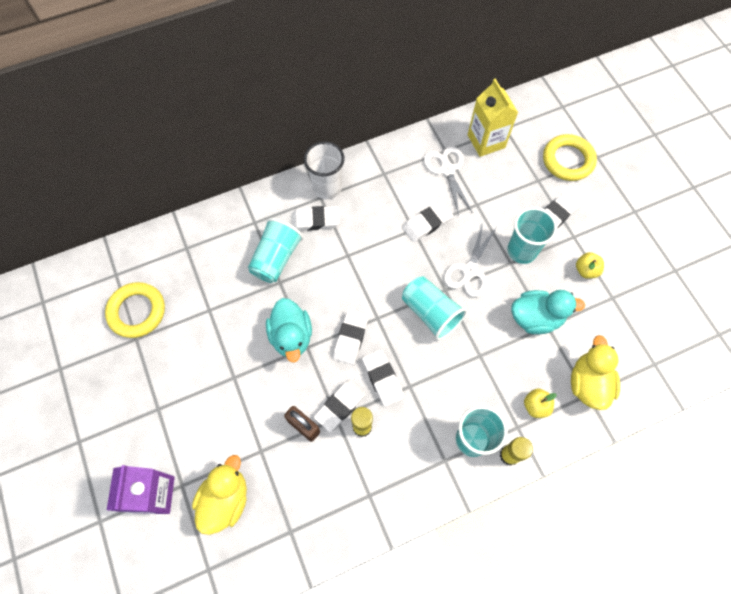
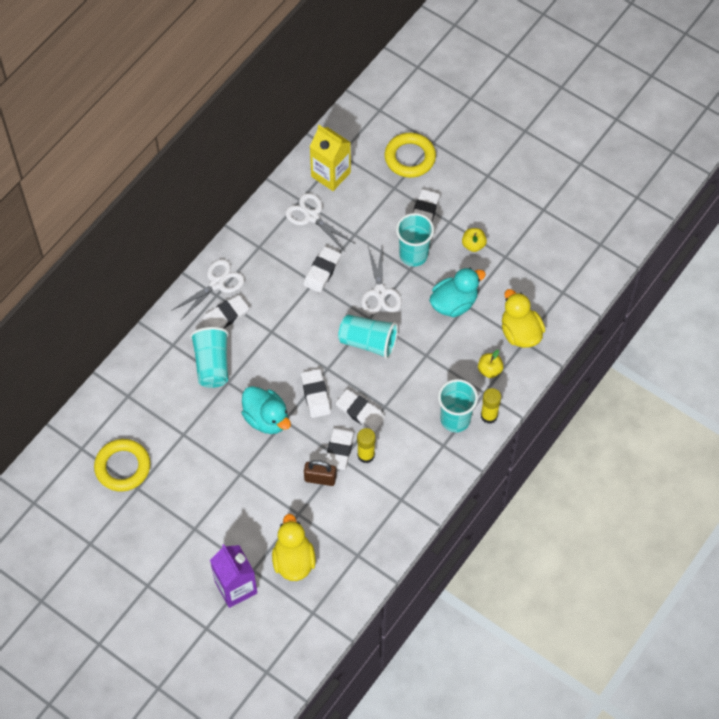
camera: 30 degrees left, 5 degrees down
(327, 187) = (217, 283): white cup -> white scissors

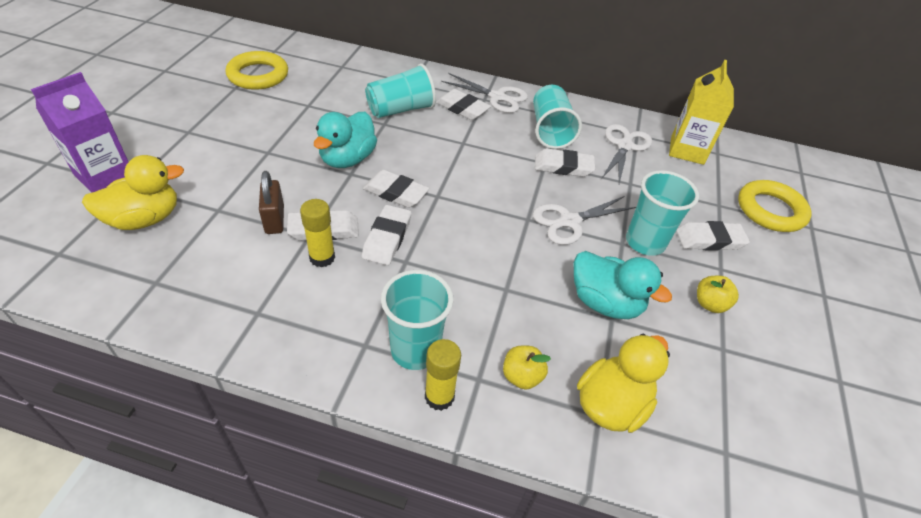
camera: 65 degrees right, 15 degrees down
(315, 395) = (395, 192): white eraser -> white eraser turned 60 degrees clockwise
(368, 342) = (493, 225): turquoise cup -> turquoise cup (550, 130)

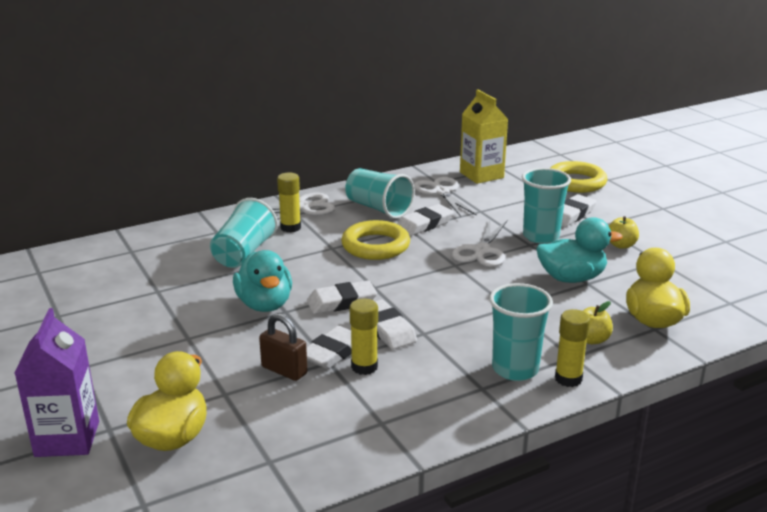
camera: 40 degrees left, 20 degrees down
(258, 75) = (62, 296): yellow ring -> yellow ring (375, 246)
(462, 108) = (290, 227): white eraser -> yellow glue stick

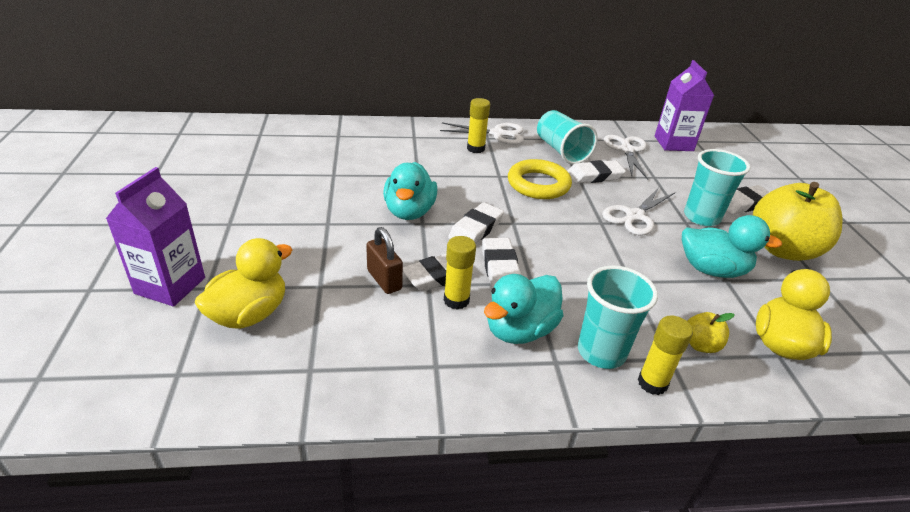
camera: 20 degrees right, 10 degrees up
(244, 253) = (423, 161): turquoise cup -> none
(341, 302) = (476, 229): white eraser -> white eraser turned 60 degrees counterclockwise
(436, 373) = (519, 330): none -> turquoise duck
(481, 175) = (673, 143): yellow carton -> purple carton
(576, 182) = (764, 172): yellow ring -> none
(621, 245) = (782, 249): yellow apple -> yellow apple, size x2.32

